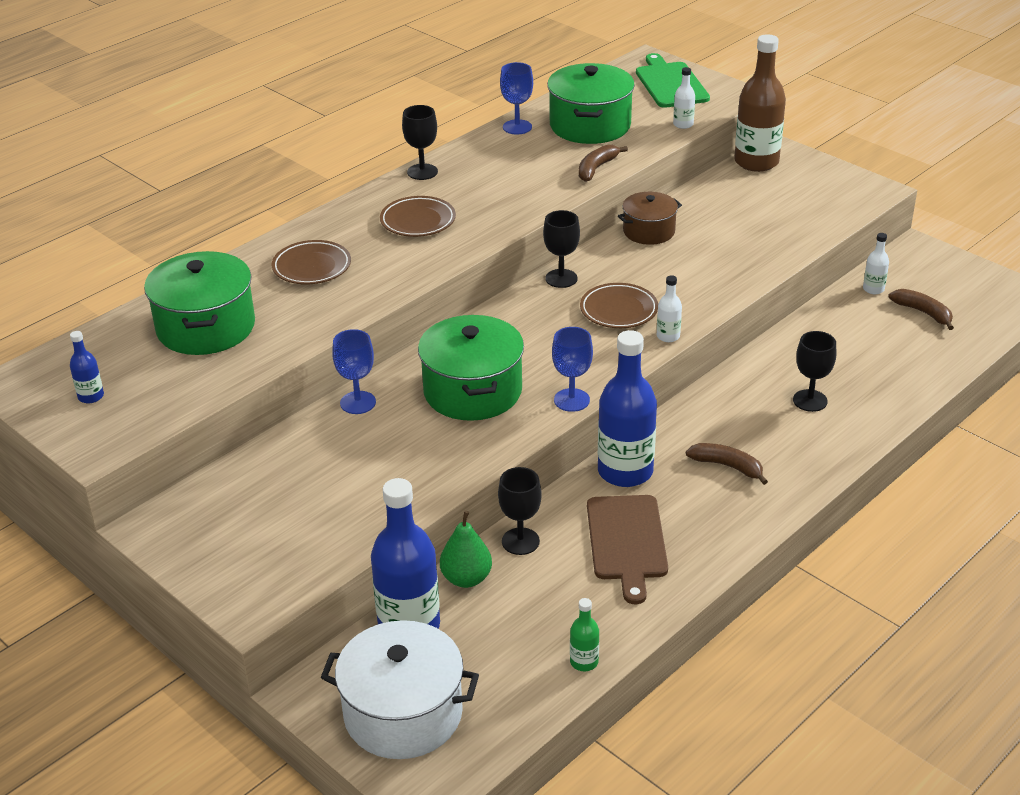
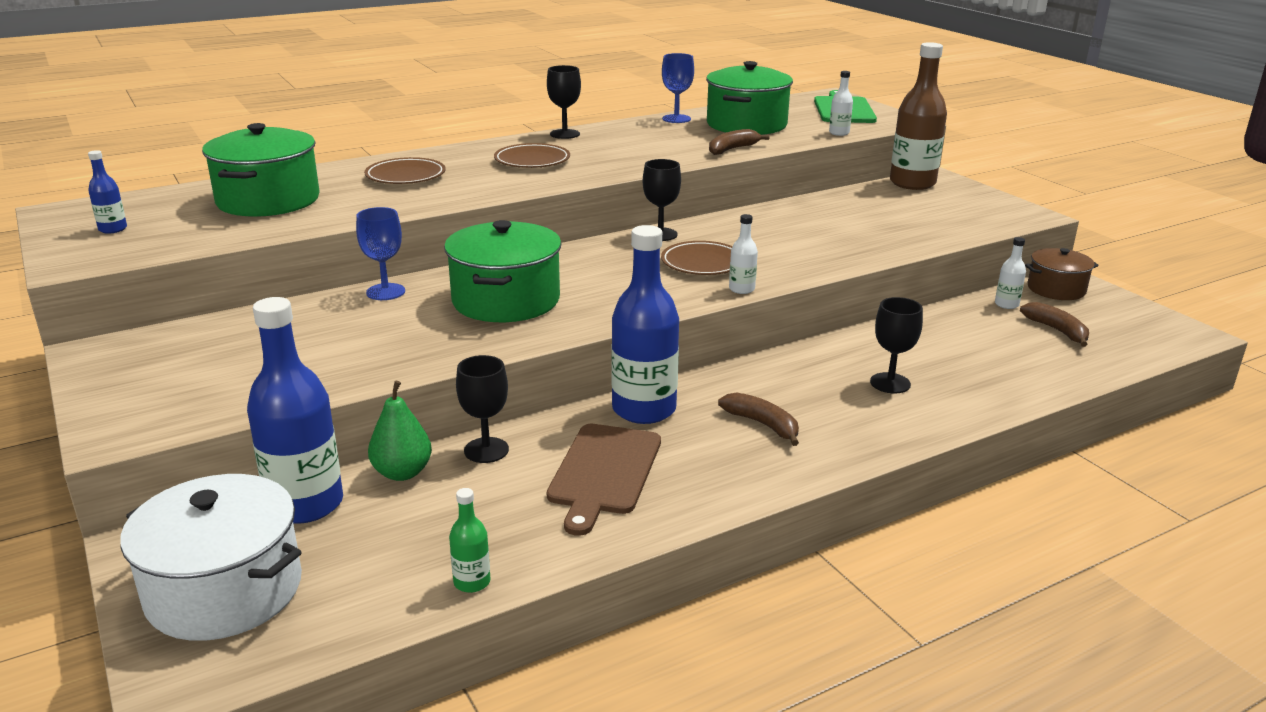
camera: 15 degrees right, 10 degrees down
(571, 400) = (603, 322): blue goblet -> none
(649, 231) = (772, 214): brown pot -> brown pot (1056, 289)

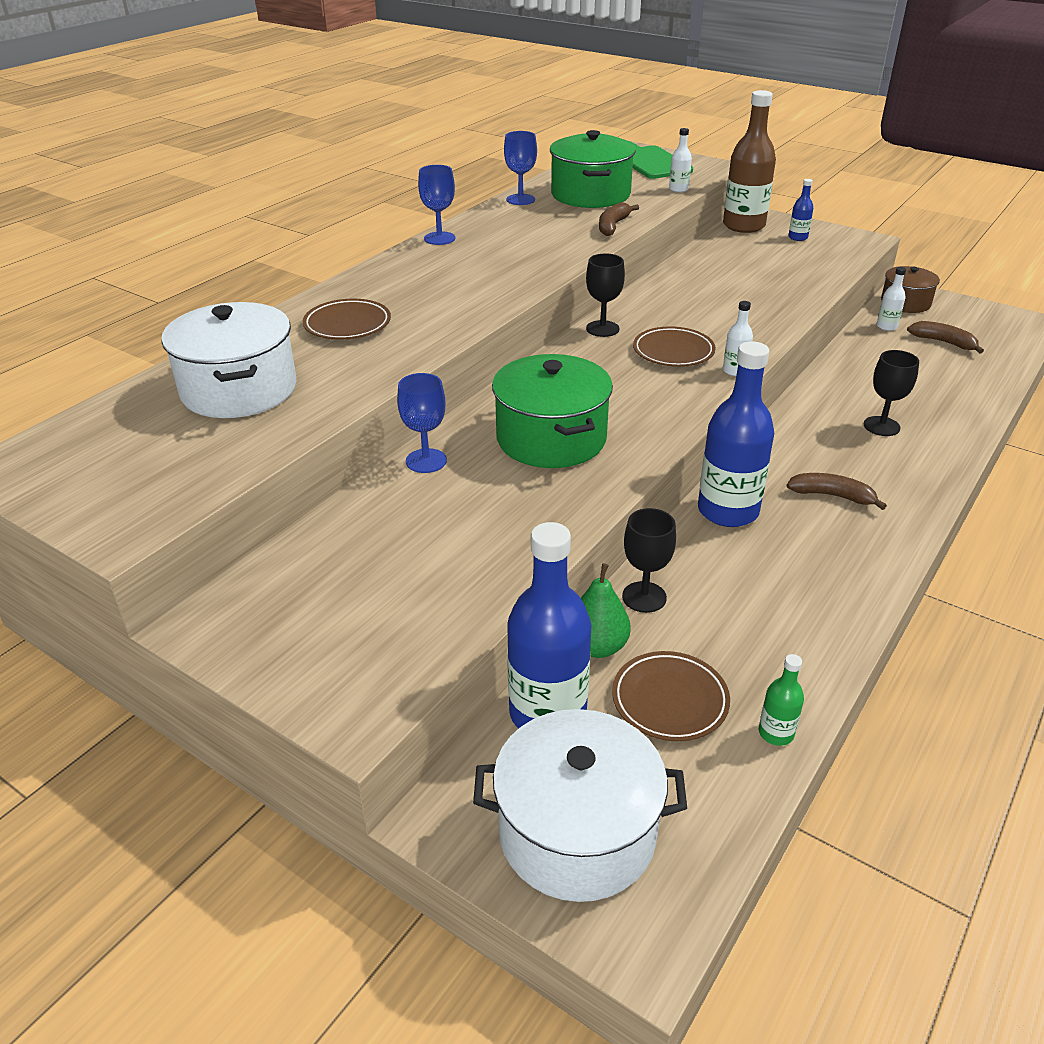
camera: 25 degrees left, 10 degrees up
(113, 229) = (107, 473): blue bottle -> blue bottle (797, 237)
(268, 200) = (239, 390): green pot -> white pot
(532, 161) = (449, 278): brown plate -> brown plate (669, 700)
(564, 134) = (439, 238): black goblet -> blue goblet
(604, 472) = (763, 585): brown cutting board -> none

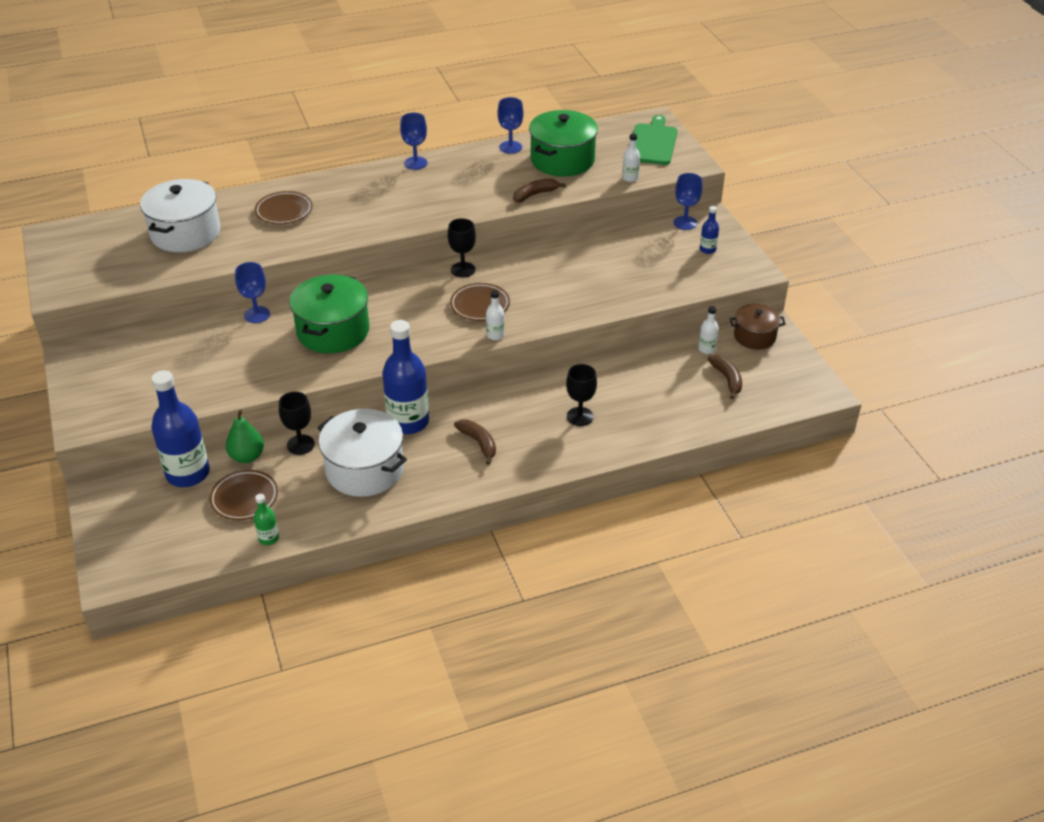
camera: 35 degrees right, 5 degrees up
(577, 832) = (137, 527): white pot -> white pot (364, 469)
(743, 226) = (685, 223): brown bottle -> blue goblet

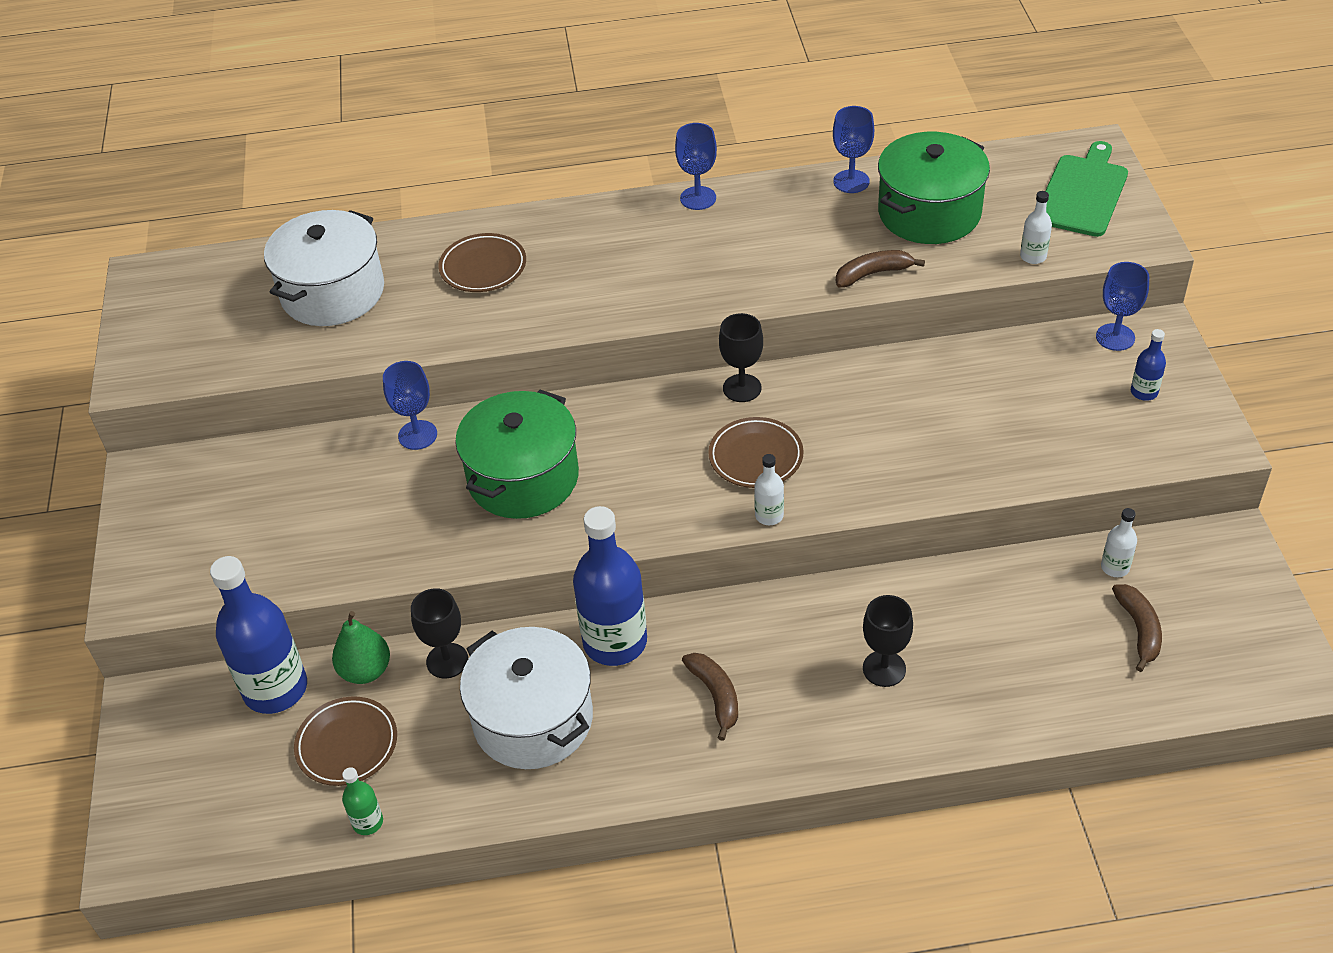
camera: 15 degrees right, 5 degrees up
(754, 336) = (1200, 553): brown pot -> none

